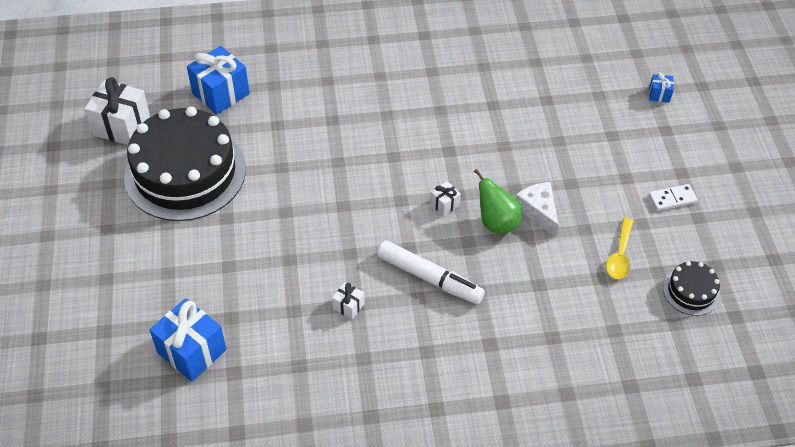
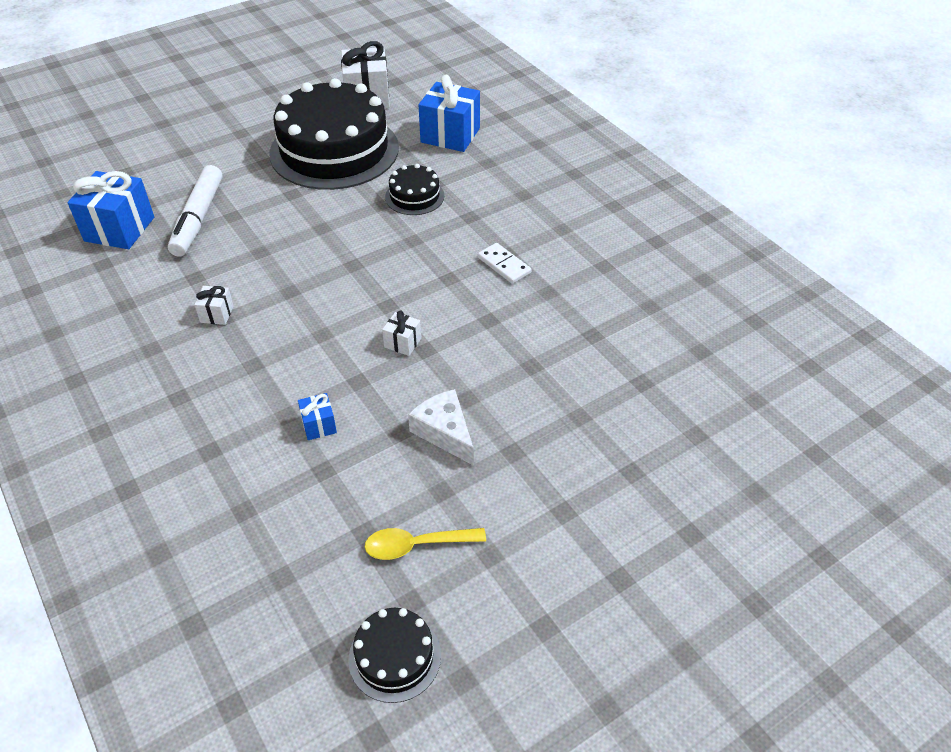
camera: 65 degrees right, 5 degrees down
(285, 143) = (414, 196): none -> black cake
(429, 278) = (285, 365): white marker -> white marker (198, 218)
(496, 222) = (401, 398): green pear -> none
(538, 211) = (444, 432): white cheese -> white cheese turned 75 degrees counterclockwise
(659, 94) = (756, 505): blue gift -> blue gift (319, 425)
(672, 199) = (560, 581): white domino -> white domino (504, 265)

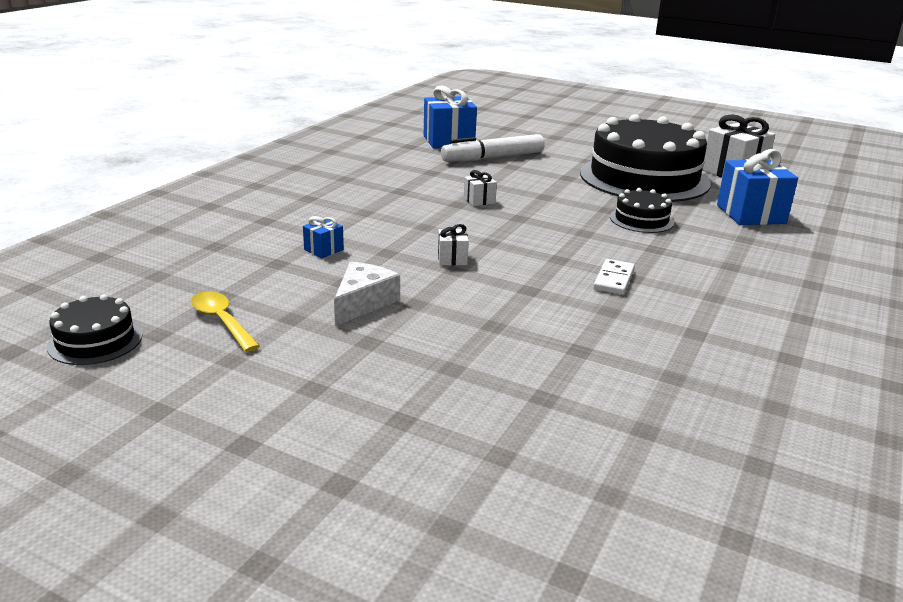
camera: 60 degrees right, 20 degrees down
(217, 314) = (402, 188): white gift -> white gift (479, 200)

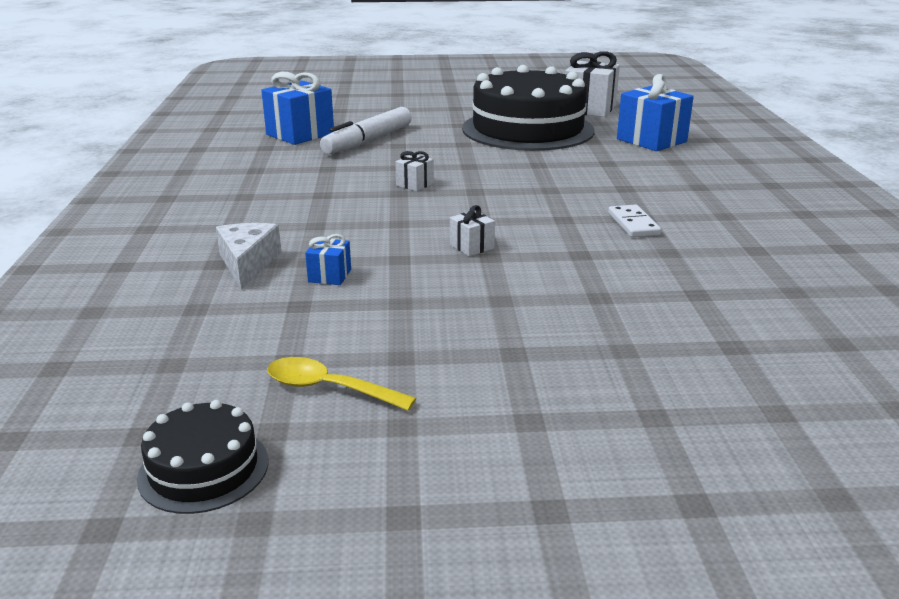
camera: 30 degrees left, 0 degrees up
(363, 302) = (450, 316): white cheese -> white cheese (248, 263)
(641, 220) = (578, 166): black cake -> none

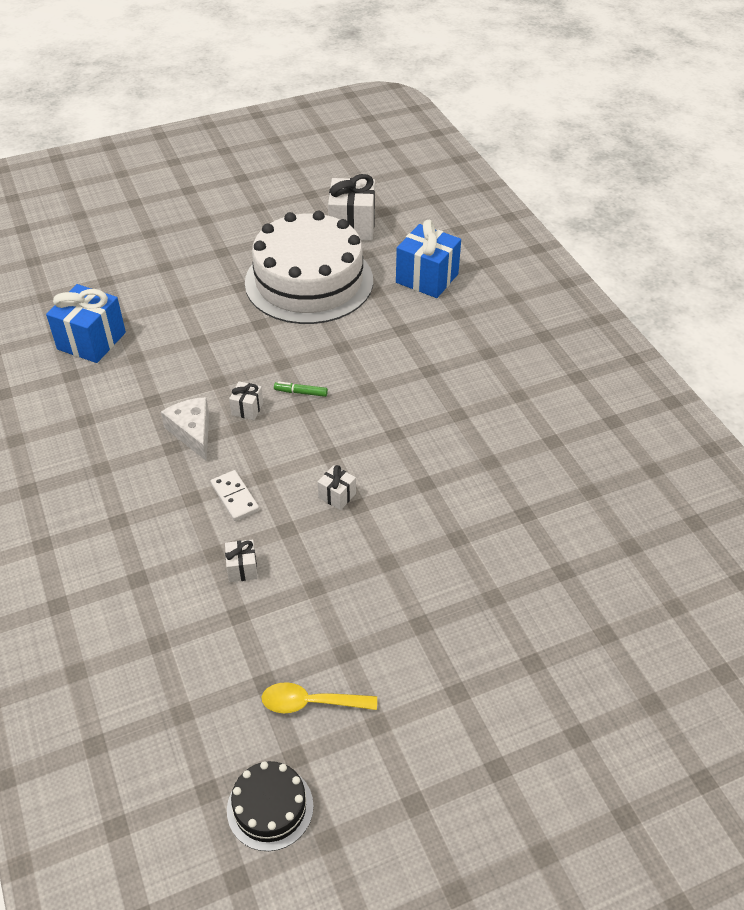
camera: 20 degrees left, 20 degrees up
(248, 263) = (165, 570): white cheese -> white cheese (192, 432)
(329, 276) = (242, 568): blue gift -> white gift
(368, 141) = (166, 339): white marker -> none
(477, 183) = (301, 392): none -> green marker
(528, 129) = (309, 281): black cake -> white cake
(633, 224) = (452, 427): white domino -> white domino (235, 497)

